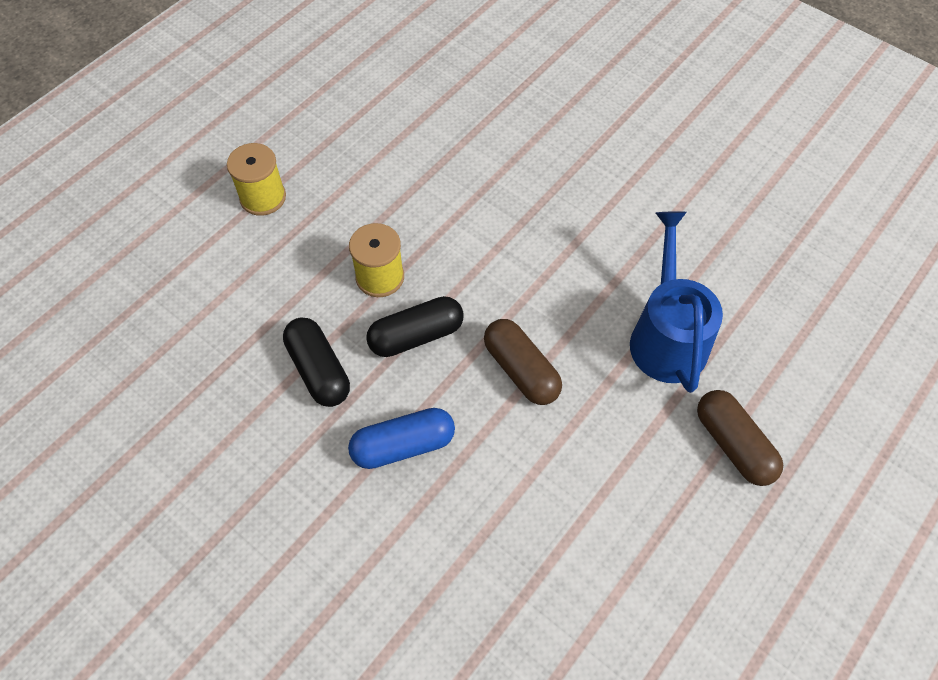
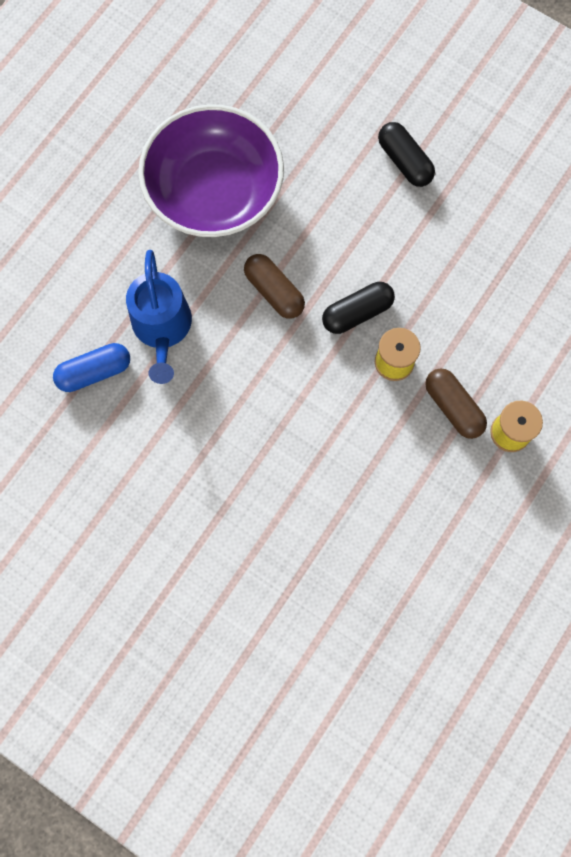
camera: 175 degrees right, 15 degrees up
(319, 370) = (426, 279): black capsule -> black capsule (404, 161)
(403, 446) = (354, 228): blue capsule -> blue capsule (94, 372)
(600, 517) = (214, 191): none -> purple bowl
(733, 444) = (119, 248): brown capsule -> brown capsule (453, 407)

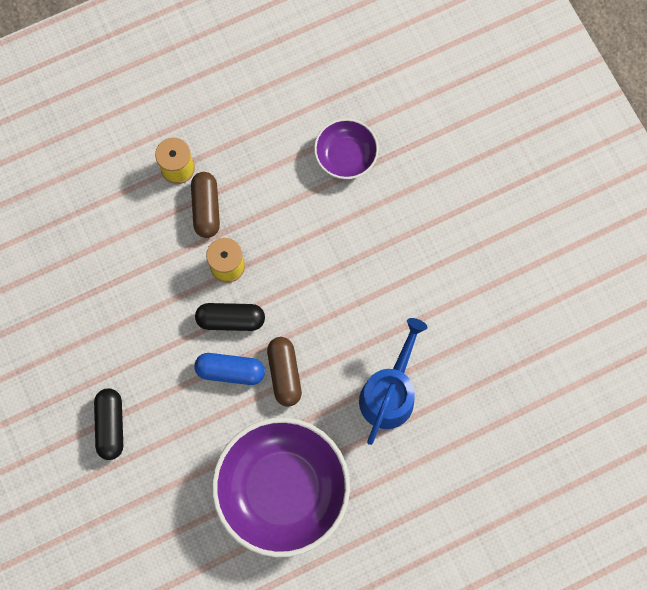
camera: 150 degrees left, 0 degrees up
(94, 372) = (461, 387): blue capsule -> blue capsule (230, 371)
(346, 546) = (345, 156): none -> purple bowl

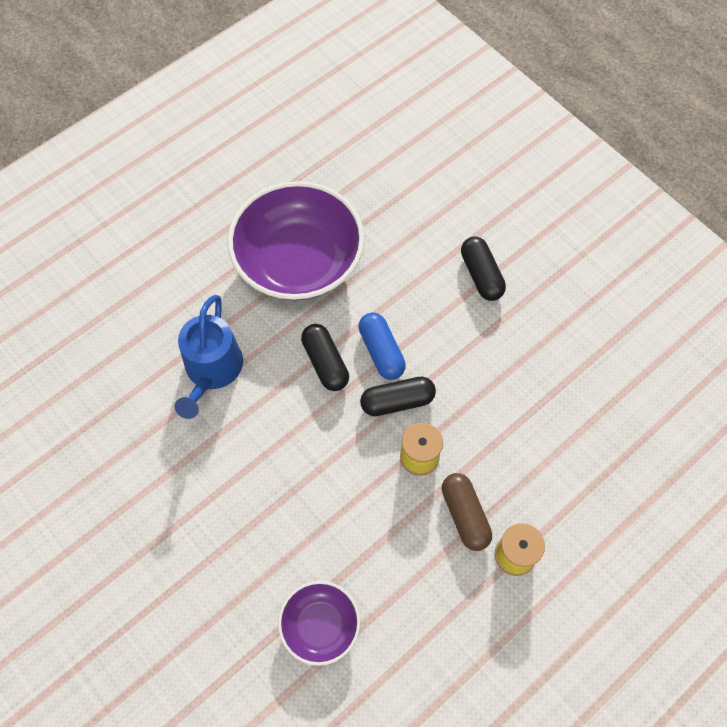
camera: 165 degrees right, 10 degrees down
(230, 371) = (381, 351): blue capsule -> blue capsule turned 75 degrees clockwise
(284, 373) = (325, 363): brown capsule -> black capsule

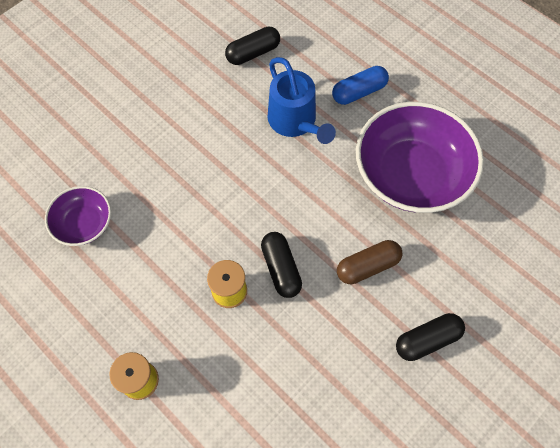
camera: 85 degrees right, 0 degrees up
(212, 370) = (295, 122): blue watering can -> blue watering can turned 120 degrees counterclockwise
(325, 363) = (312, 206): black capsule -> black capsule (253, 53)
(381, 351) = (329, 251): blue capsule -> blue capsule (359, 92)
(464, 515) = (176, 333): brown capsule -> brown capsule (367, 266)

